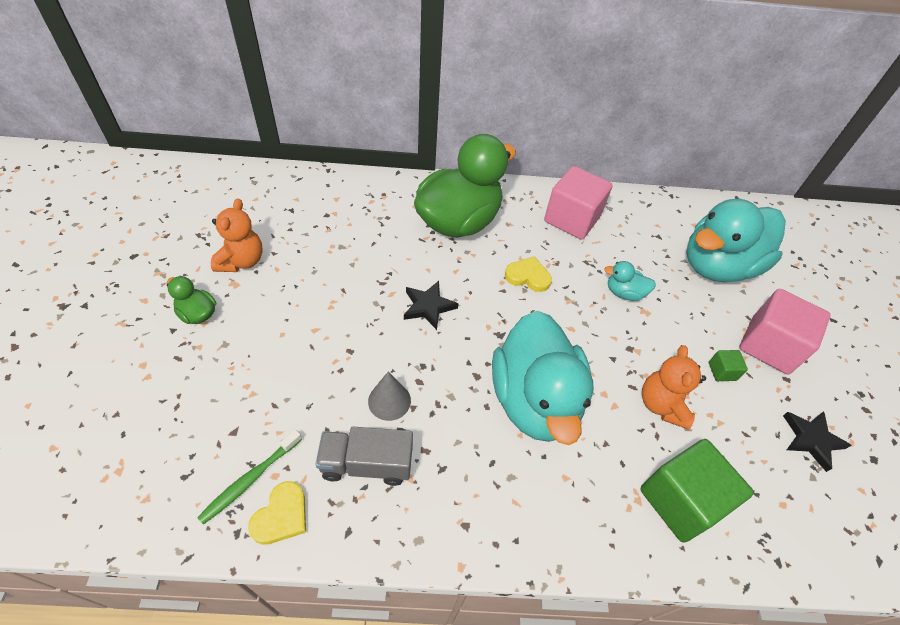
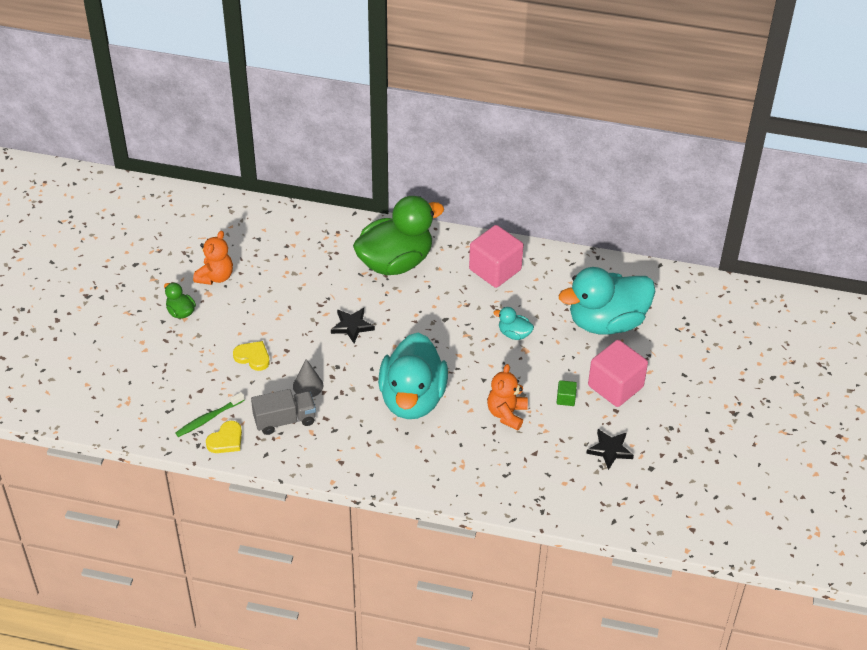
camera: 15 degrees right, 5 degrees down
(367, 464) = (285, 420): grey truck -> grey truck turned 150 degrees clockwise
(528, 276) = (439, 312): yellow heart -> yellow heart (253, 357)
(680, 500) = (492, 470): green cube -> none

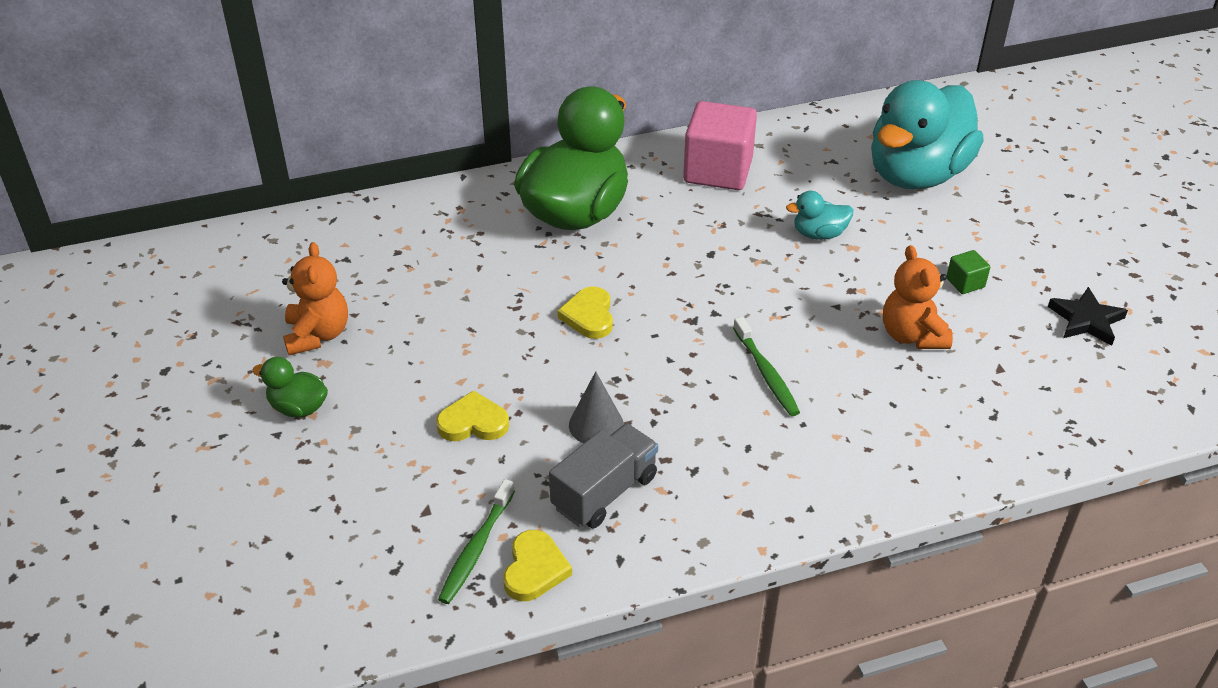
camera: 30 degrees left, 5 degrees down
(352, 326) = (589, 316): black star -> yellow heart
(412, 398) = (766, 373): turquoise duck -> green toothbrush
(615, 386) = (1007, 242): pink cube -> none

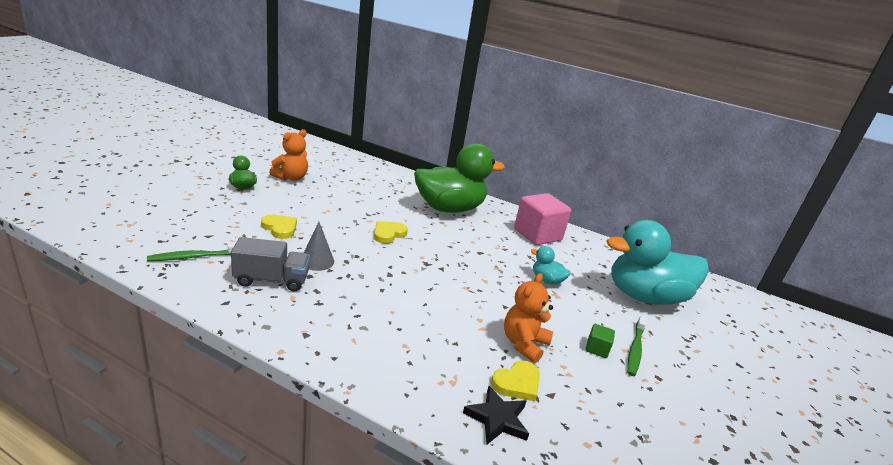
camera: 40 degrees right, 15 degrees down
(534, 569) = (194, 278): yellow heart -> yellow heart (517, 383)
(766, 373) = (421, 300): green toothbrush -> green toothbrush (635, 349)
(1086, 320) = (653, 420): black star -> black star (497, 419)

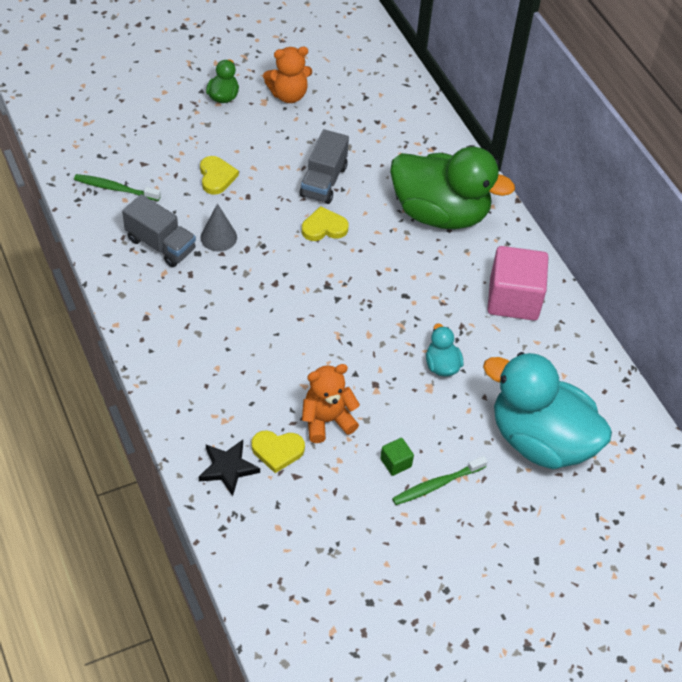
camera: 40 degrees right, 25 degrees up
(361, 212) = (323, 181): none -> grey truck

